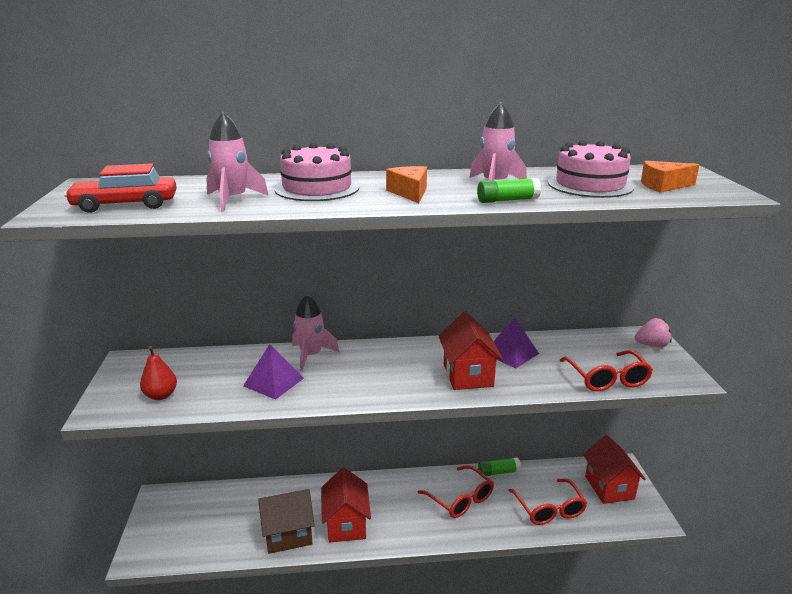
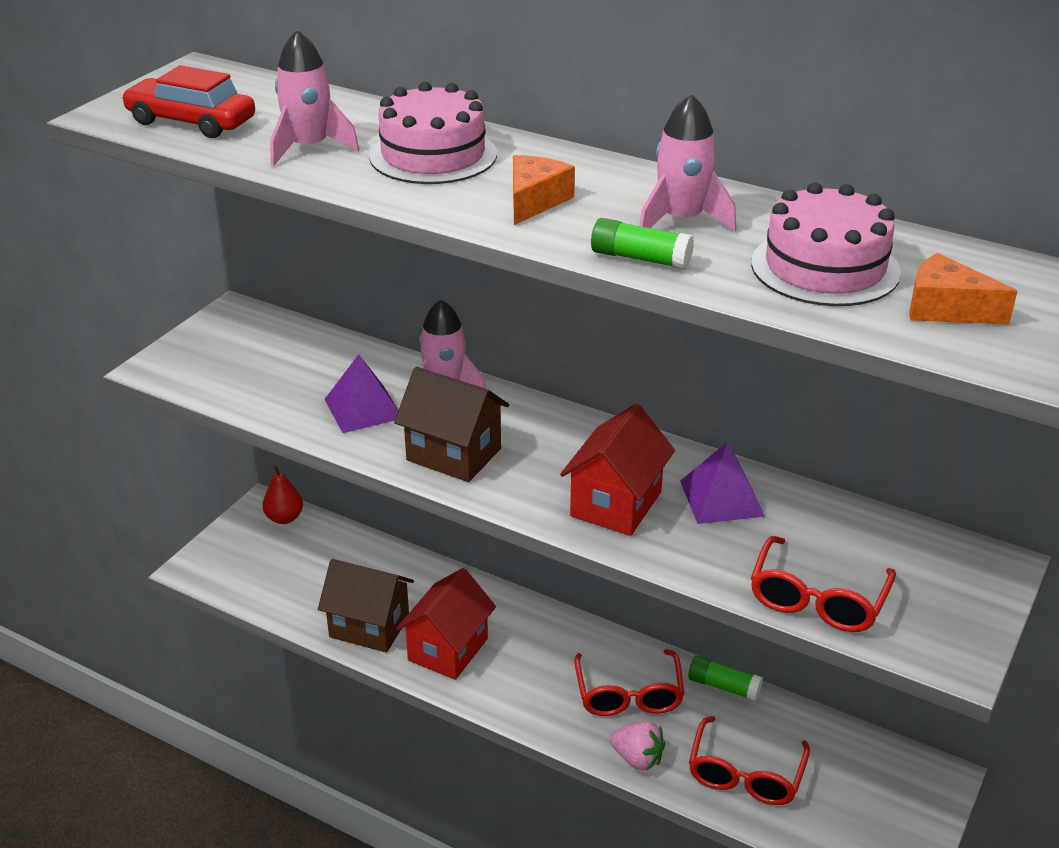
camera: 35 degrees right, 10 degrees up
(161, 395) = (228, 374): red pear -> red pear (284, 518)
(355, 385) = (454, 454): none -> brown house
(609, 487) = (879, 795): red house -> none
(651, 345) = (976, 582): pink strawberry -> pink strawberry (637, 758)

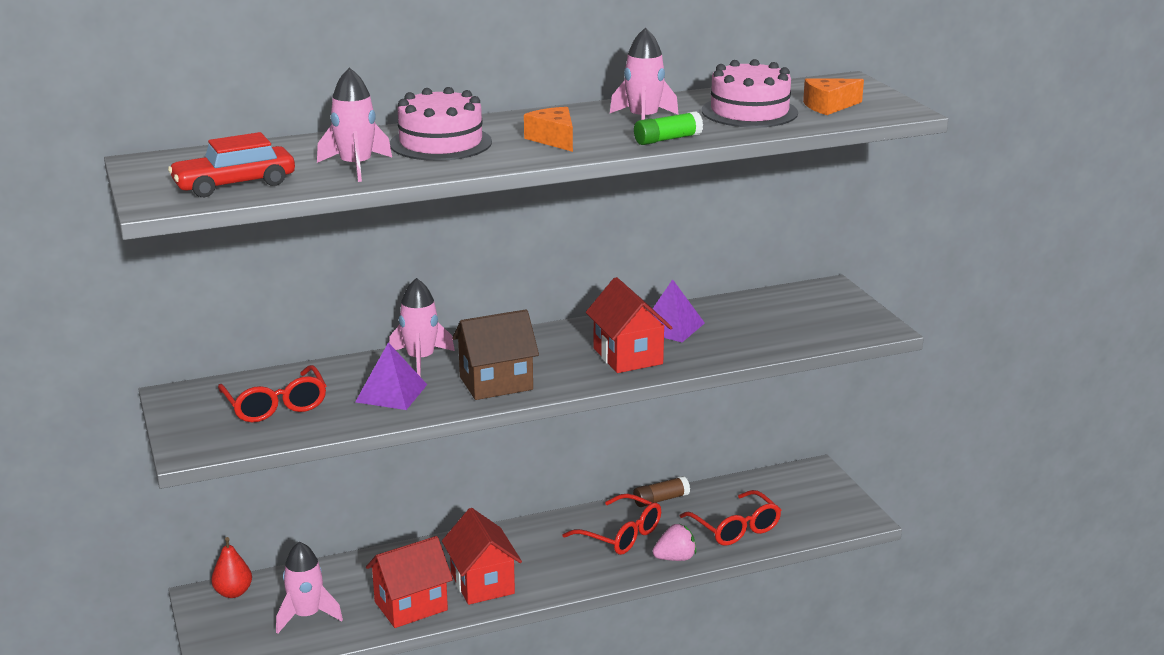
camera: 50 degrees left, 10 degrees down
(295, 576) = (306, 615): none -> pink rocket
(369, 627) = (411, 606): brown house -> red house
(724, 686) = (661, 499): green glue stick -> brown glue stick
(817, 600) = (791, 340): red glasses -> red glasses (276, 406)

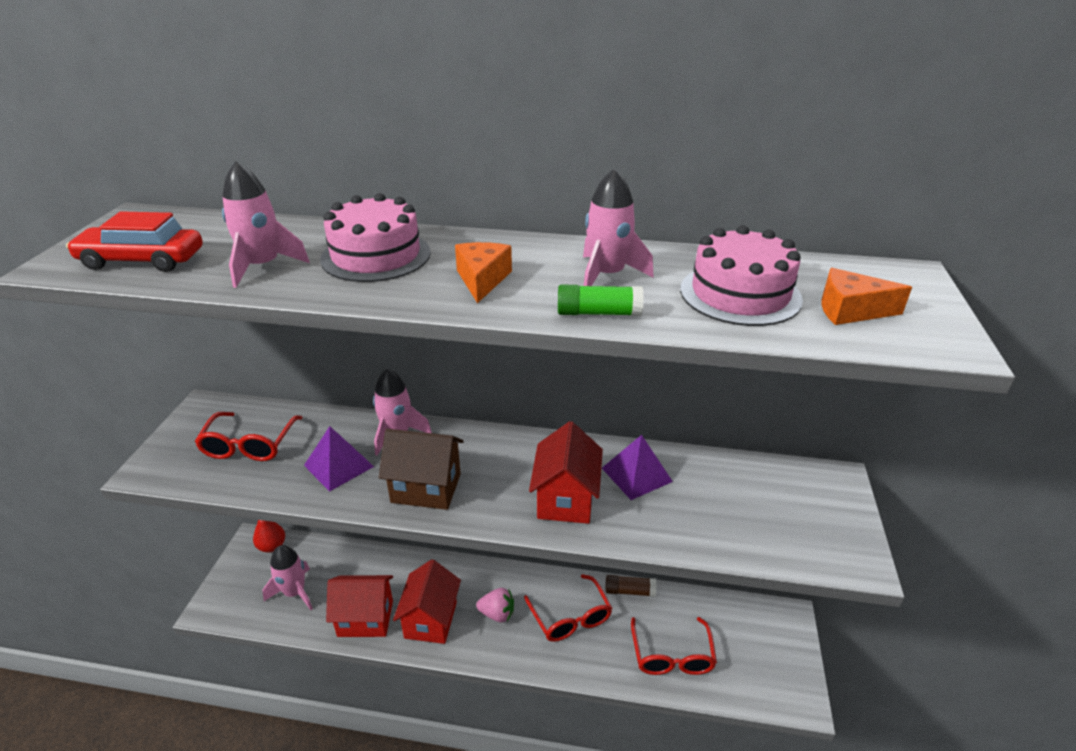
camera: 30 degrees right, 10 degrees up
(675, 558) = (596, 667): pink strawberry -> pink strawberry (497, 614)

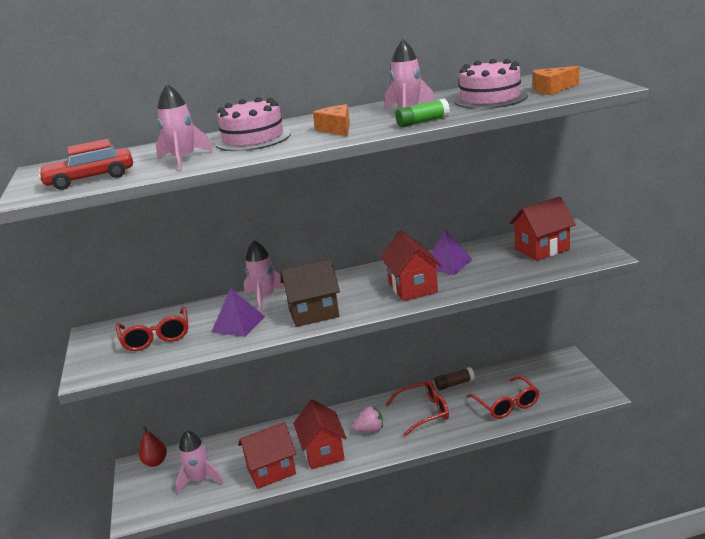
camera: 20 degrees left, 10 degrees down
(570, 617) = (424, 412): red glasses -> red glasses turned 60 degrees counterclockwise
(776, 505) = (542, 249): none -> red house

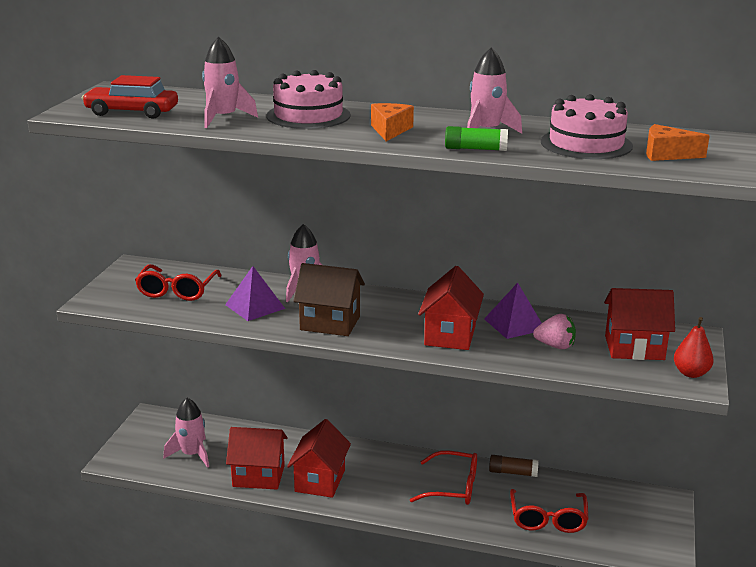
camera: 25 degrees right, 0 degrees up
(155, 462) = (169, 421): red pear -> red pear (691, 373)
(370, 430) = (383, 480): pink strawberry -> pink strawberry (555, 346)

